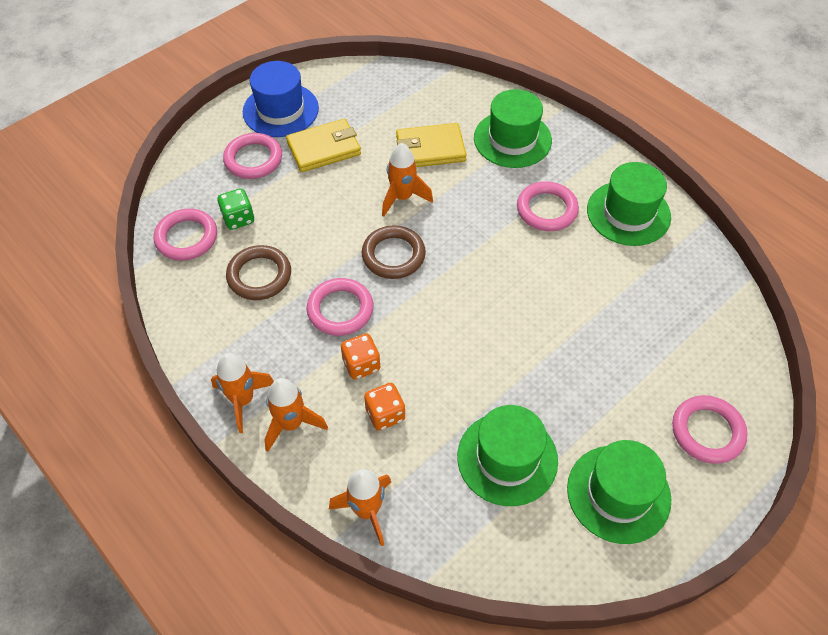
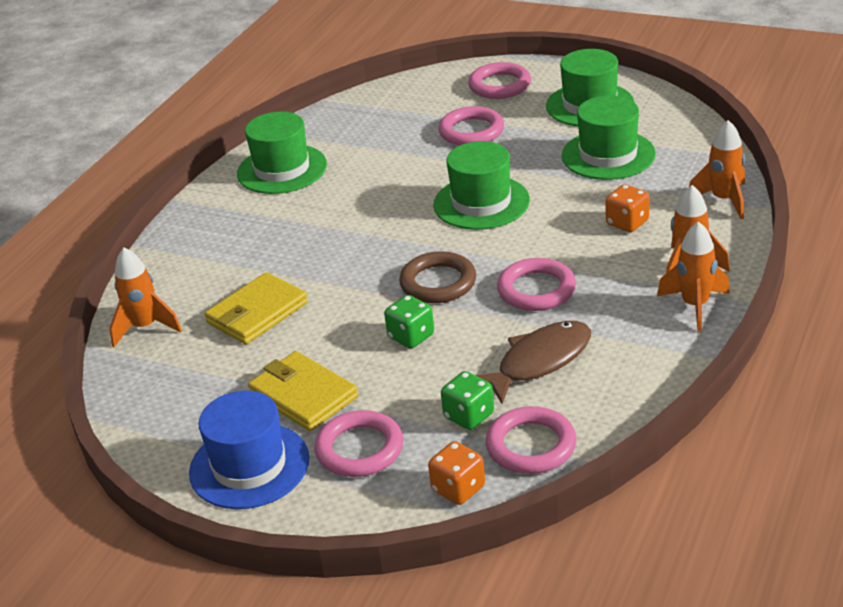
camera: 110 degrees left, 20 degrees down
(259, 276) = (539, 361): brown ring -> brown fish
(341, 218) = (411, 336): none -> green dice
(361, 365) = (588, 253): orange dice -> orange dice (458, 488)
(402, 198) = (349, 306): orange rocket -> orange rocket (145, 327)
(430, 149) = (257, 313): yellow wallet -> yellow wallet turned 75 degrees clockwise
(512, 139) = (209, 263): green hat -> green hat (481, 202)
(546, 209) = (307, 213): pink ring -> pink ring (471, 131)

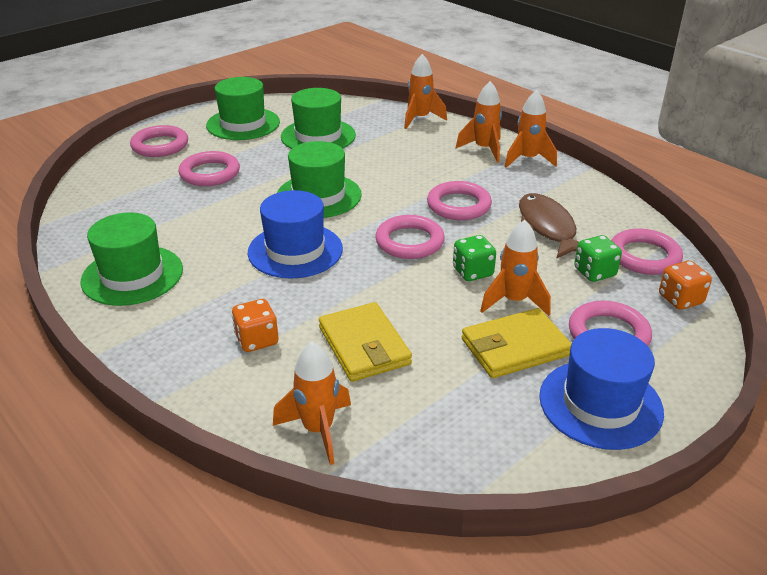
camera: 70 degrees left, 0 degrees up
(374, 227) = (295, 250): none -> blue hat
(377, 375) = (514, 301): none -> orange rocket
(438, 283) = (409, 242): brown ring -> pink ring
(627, 223) = (410, 153): orange dice -> orange dice (257, 340)

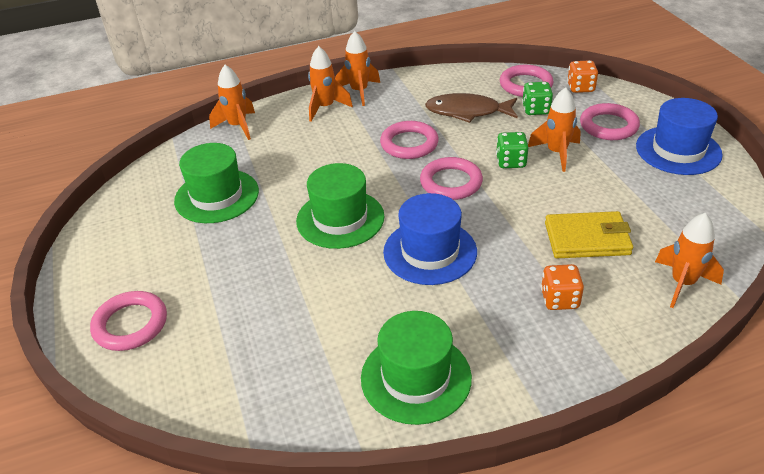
camera: 65 degrees left, 5 degrees up
(210, 173) = (236, 289): pink ring -> none
(243, 124) = (137, 245): green hat -> none
(515, 347) = (611, 167): yellow wallet -> none

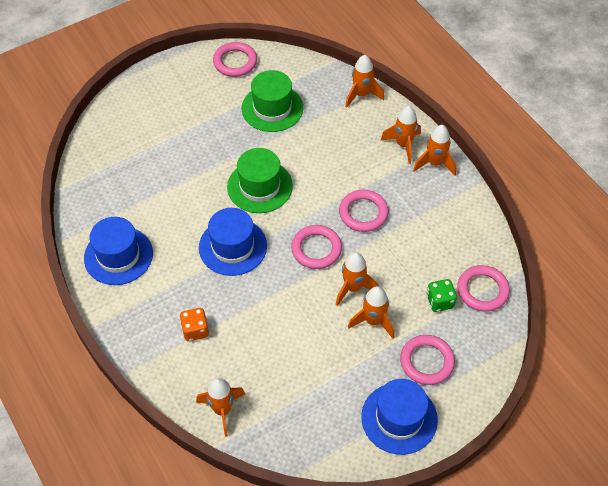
camera: 75 degrees right, 15 degrees up
(130, 324) = (145, 104): pink ring -> pink ring (235, 62)
(416, 377) = (118, 256): green hat -> blue hat
(467, 112) = (423, 248): brown fish -> none
(511, 162) = (353, 288): green dice -> orange rocket
(580, 88) = (490, 337): orange dice -> none
(587, 239) = (263, 346): yellow wallet -> none

